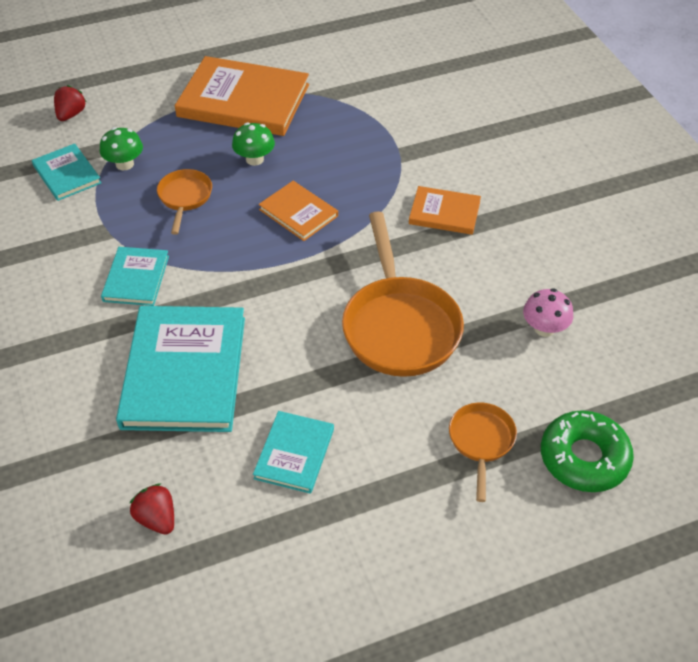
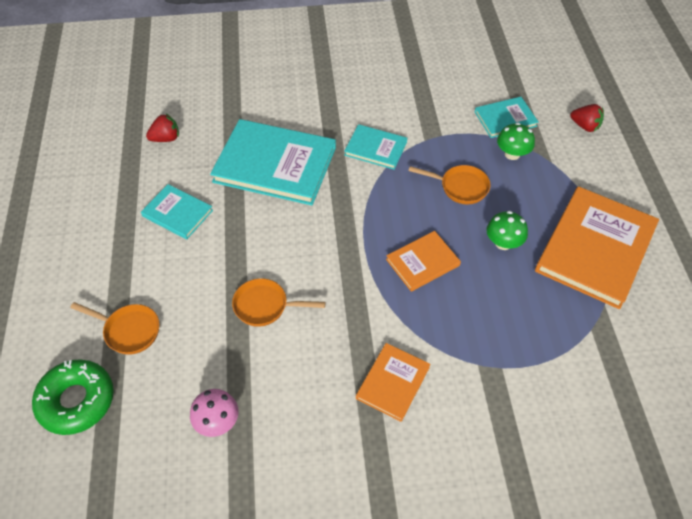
camera: 105 degrees right, 5 degrees up
(399, 326) = (265, 306): orange pan -> orange pan, size x0.52

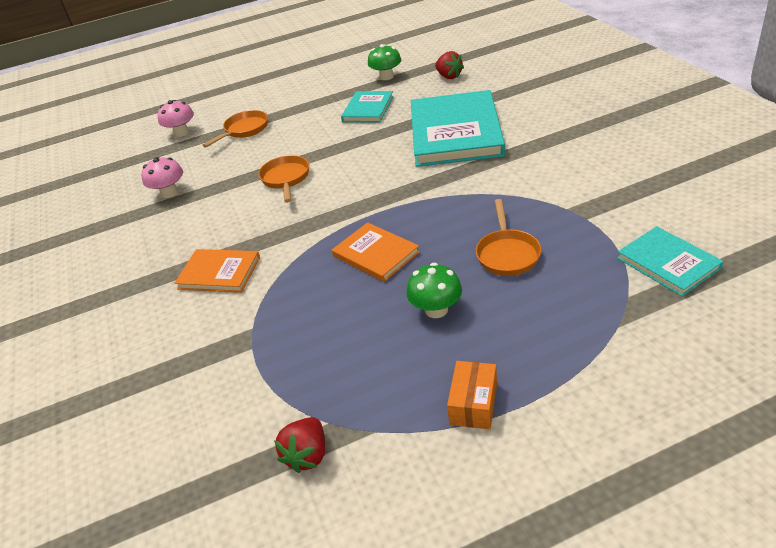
camera: 80 degrees right, 15 degrees down
(76, 401) = (181, 133): green donut -> pink mushroom
(129, 330) = (244, 130): orange pan -> orange pan turned 150 degrees counterclockwise
(375, 148) = (524, 180): turquoise book -> none
(512, 154) = (602, 284): green mushroom -> green mushroom (386, 77)
(585, 126) = (733, 349): red strawberry -> red strawberry (307, 455)
(595, 248) = (473, 404): orange book -> orange box

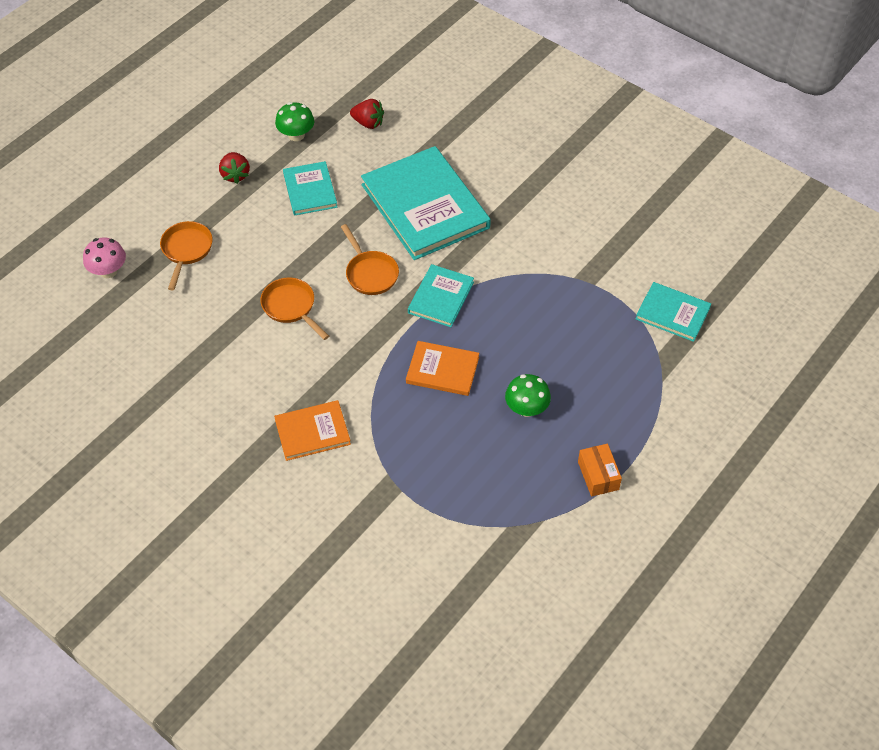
camera: 35 degrees left, 15 degrees up
(169, 193) = (173, 357): pink mushroom -> none
(307, 455) = (509, 554): red strawberry -> red strawberry (235, 175)
(419, 197) = (440, 297): none -> turquoise book
(507, 254) = (551, 338): orange pan -> orange pan (370, 273)

